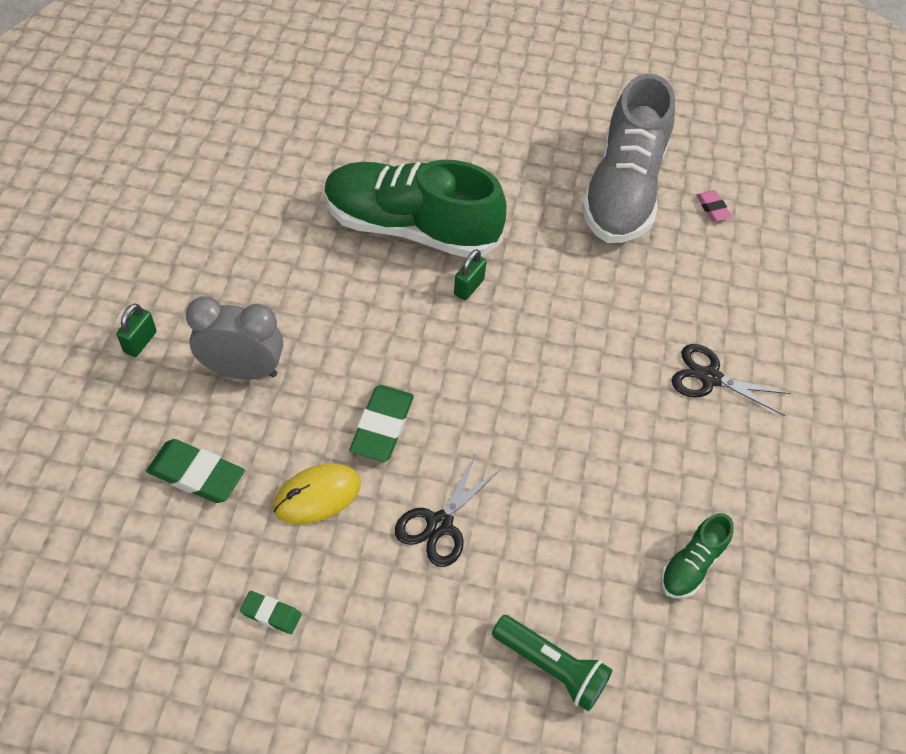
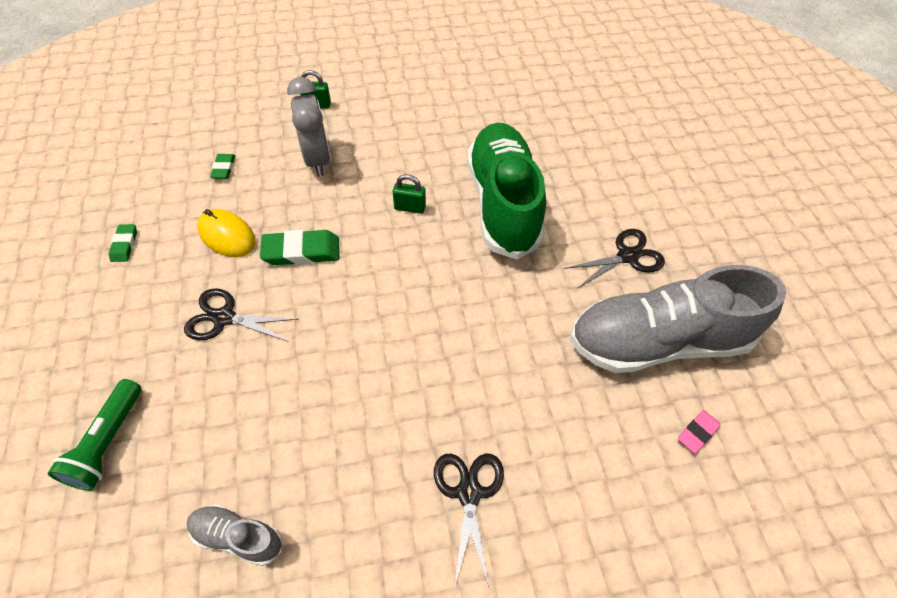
camera: 70 degrees right, 0 degrees up
(196, 474) = (224, 168): green eraser -> green eraser, size x0.56
(468, 287) = (465, 260): green padlock -> green padlock (410, 207)
(526, 166) = (627, 256): none -> black scissors
(691, 565) = (238, 537): green shoe -> grey shoe

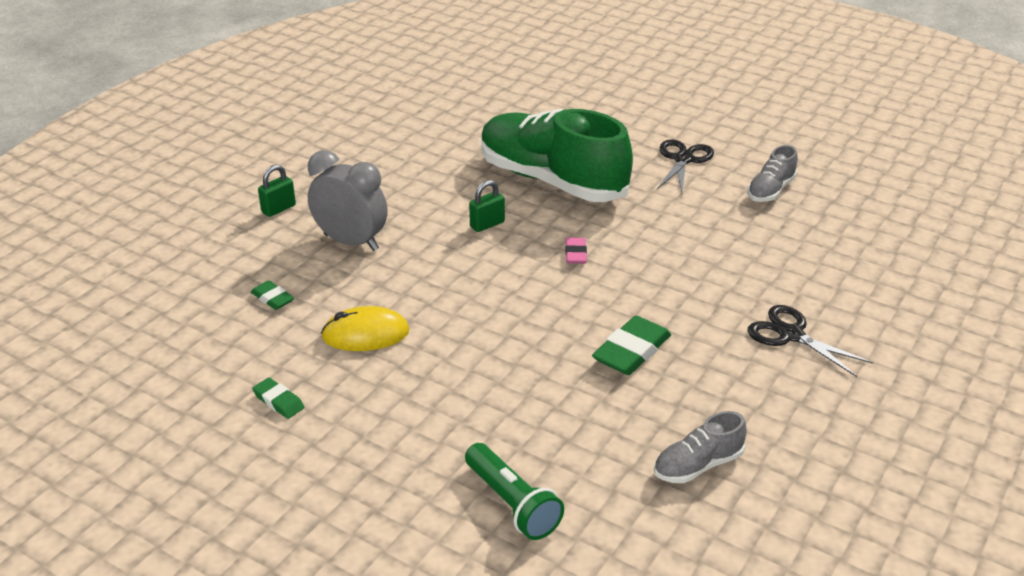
camera: 45 degrees left, 20 degrees down
(224, 318) = (463, 378): black scissors -> none
(301, 251) = (450, 302): green eraser -> green eraser (631, 351)
(658, 341) = (770, 190): grey shoe -> grey shoe, size x0.44
(697, 432) = (858, 218): pink eraser -> pink eraser (575, 254)

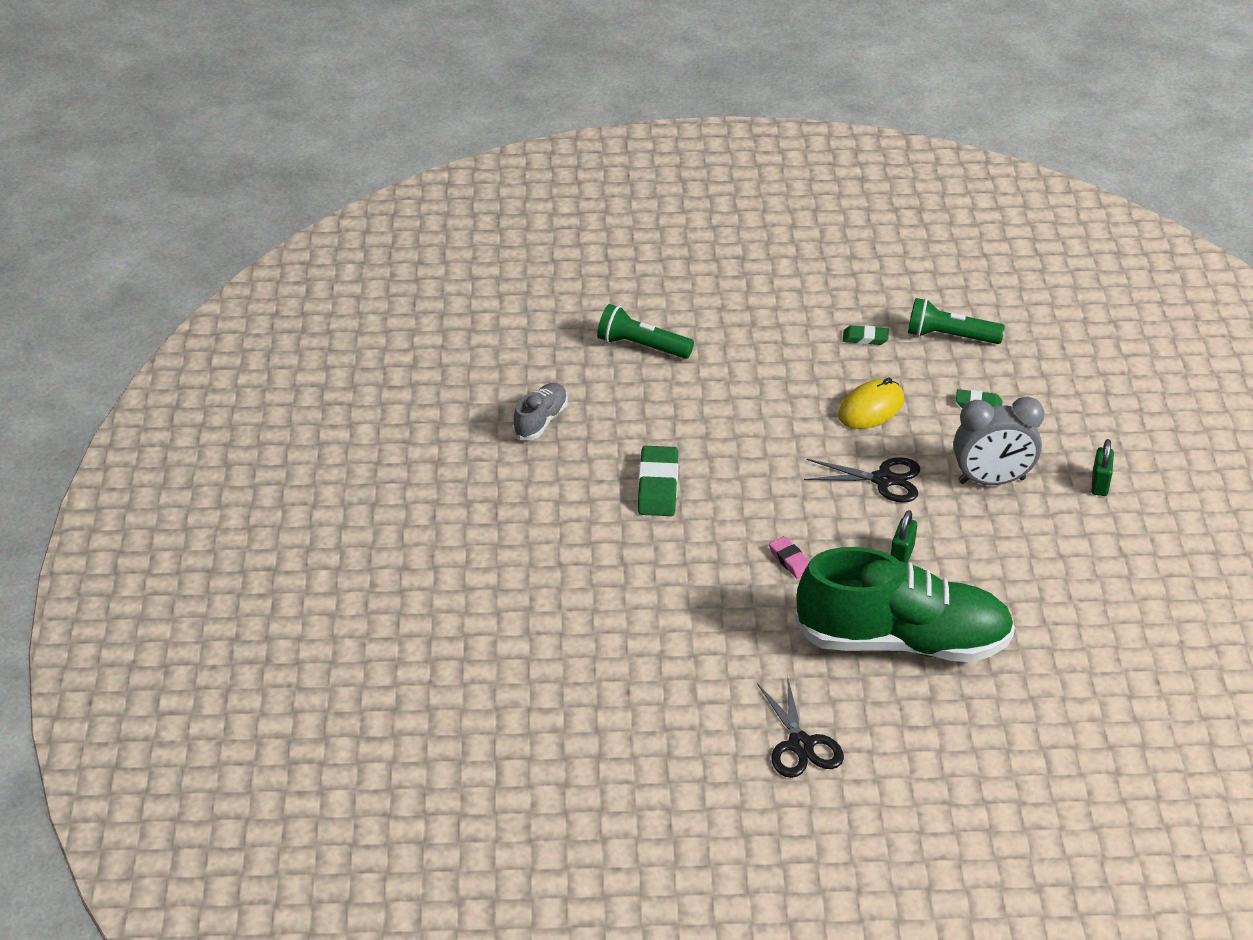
camera: 145 degrees right, 5 degrees up
(203, 366) = (949, 336): none -> green flashlight
(770, 190) = (673, 740): grey shoe -> none
(791, 334) = (541, 561): black scissors -> black scissors (883, 480)

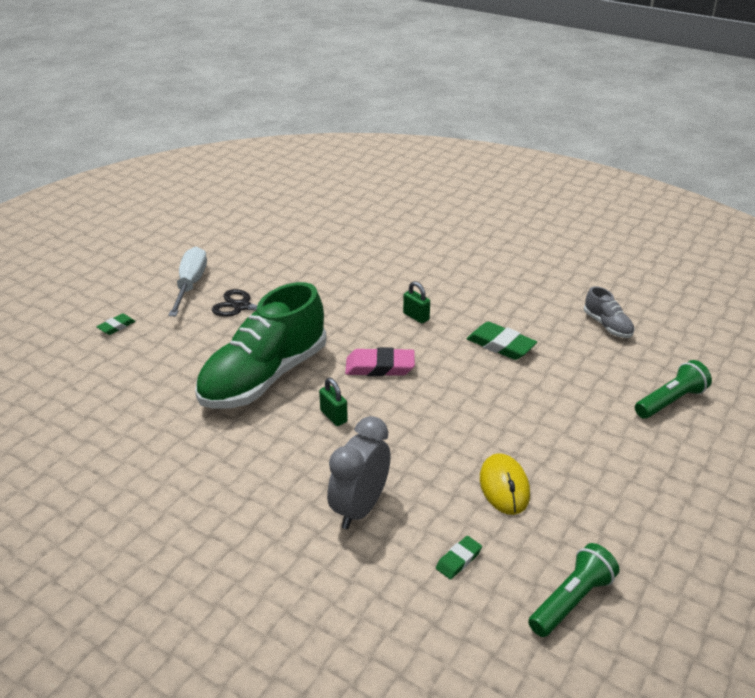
camera: 125 degrees right, 5 degrees down
(790, 560) = (380, 367): pink eraser -> pink eraser, size x1.79
(806, 831) = (190, 284): none -> white screwdriver
(865, 338) = (605, 536): green eraser -> green eraser (116, 326)
(883, 480) = (415, 448): black scissors -> none
(1100, 484) = (292, 576): green padlock -> green padlock (416, 317)

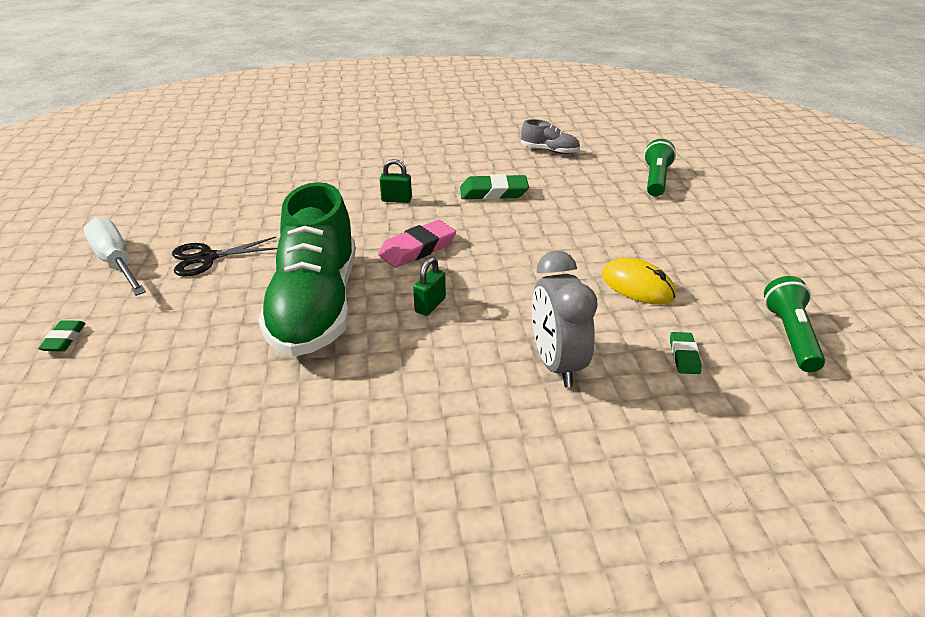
camera: 40 degrees left, 0 degrees up
(333, 416) = (430, 305): green padlock -> green padlock turned 75 degrees counterclockwise

